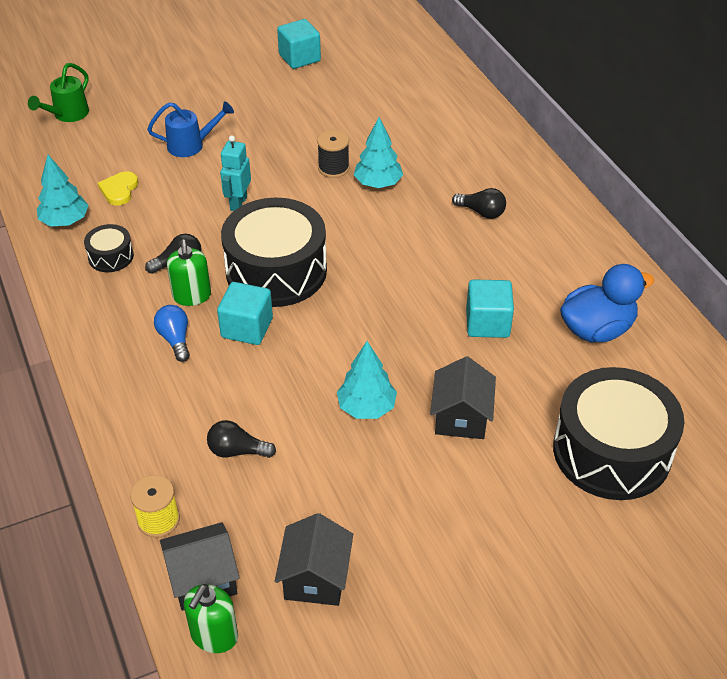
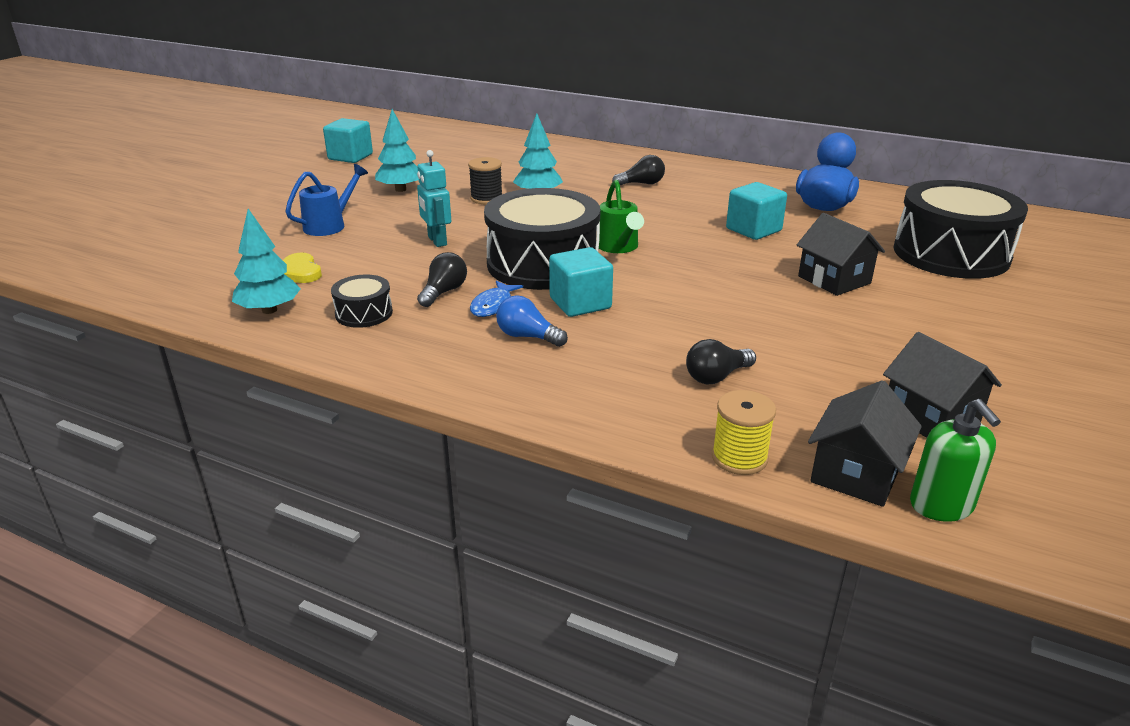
camera: 40 degrees left, 15 degrees down
(67, 115) = (155, 247): green watering can -> green watering can (618, 247)
(192, 296) = (493, 305): green soap dispenser -> blue fish
(366, 407) = (762, 304): turquoise tree -> turquoise tree (400, 189)

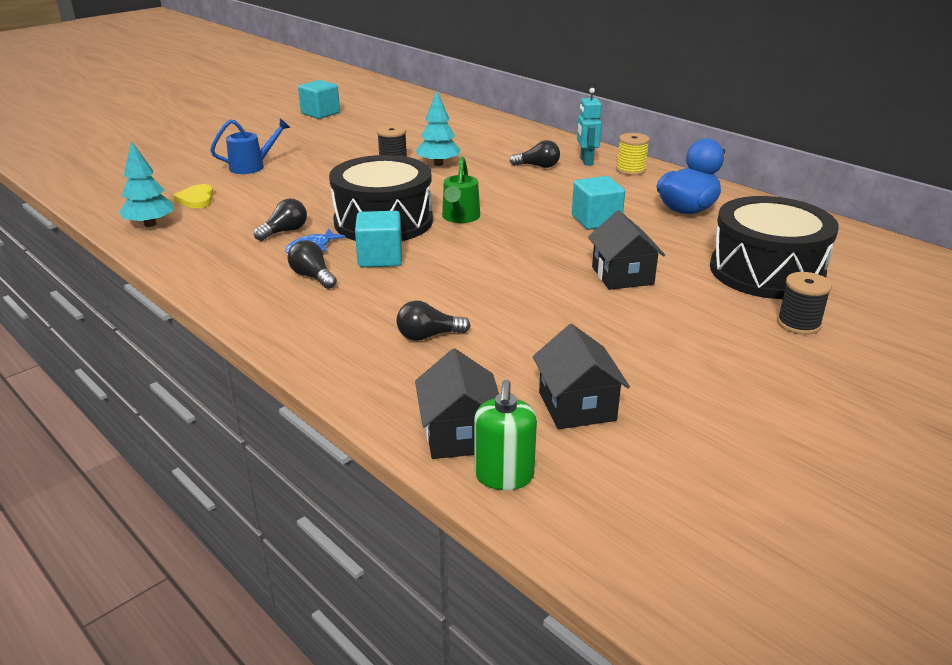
camera: 20 degrees right, 0 degrees up
(364, 313) = (212, 238): black drum -> none
(400, 189) = (333, 145): turquoise tree -> none
(437, 241) = (319, 190): turquoise robot -> turquoise robot (586, 161)
(527, 336) = (312, 276): blue light bulb -> black light bulb
(739, 457) = (378, 401): yellow spool -> yellow spool (630, 170)
(856, 473) = (459, 434): black house -> black house turned 60 degrees counterclockwise
(1027, 297) = (798, 324): none -> black spool

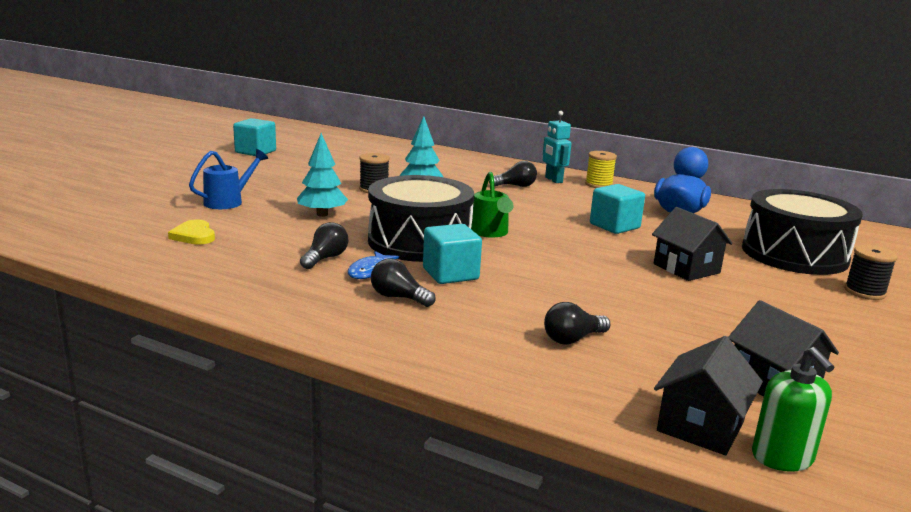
camera: 20 degrees left, 10 degrees down
(150, 224) = (161, 264): turquoise tree -> turquoise tree (322, 214)
(459, 434) = (700, 426): black house -> black house turned 60 degrees clockwise

